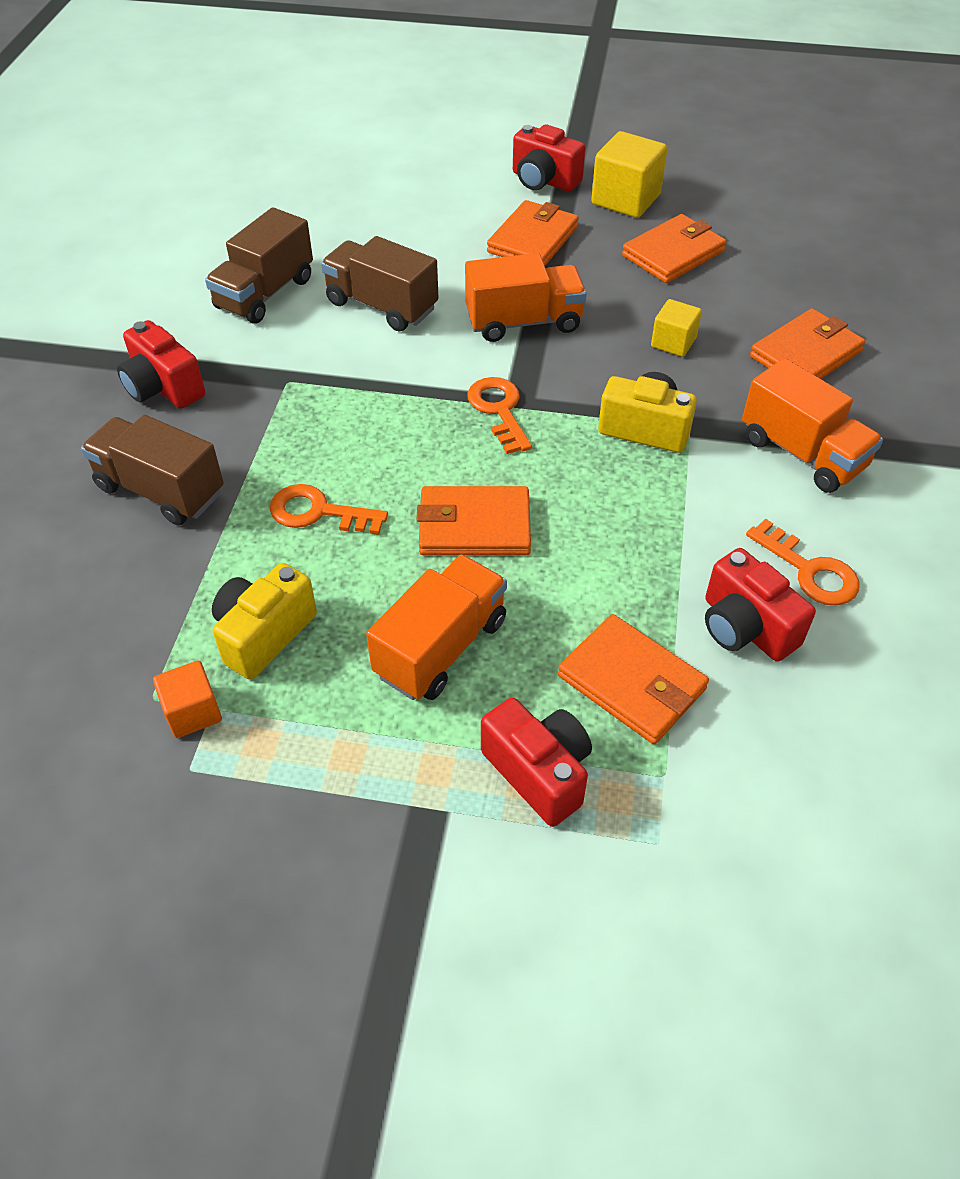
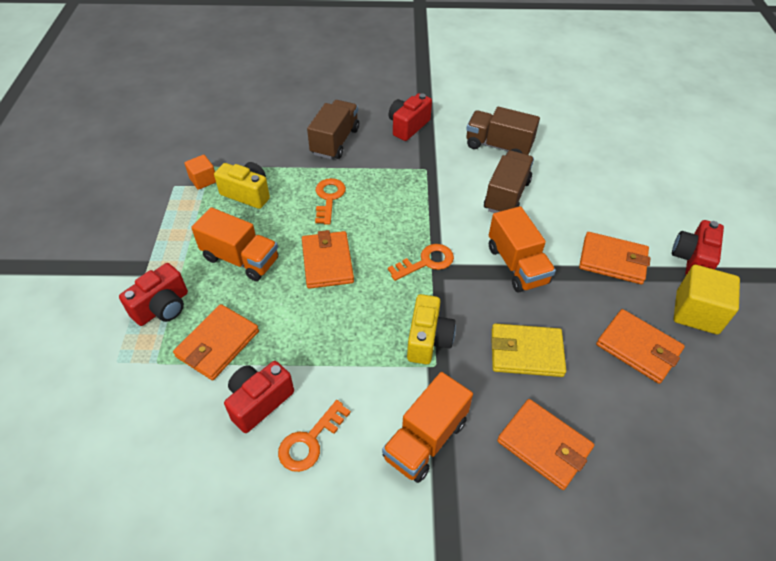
camera: 80 degrees right, 0 degrees up
(673, 342) = (526, 352): yellow cube -> yellow wallet

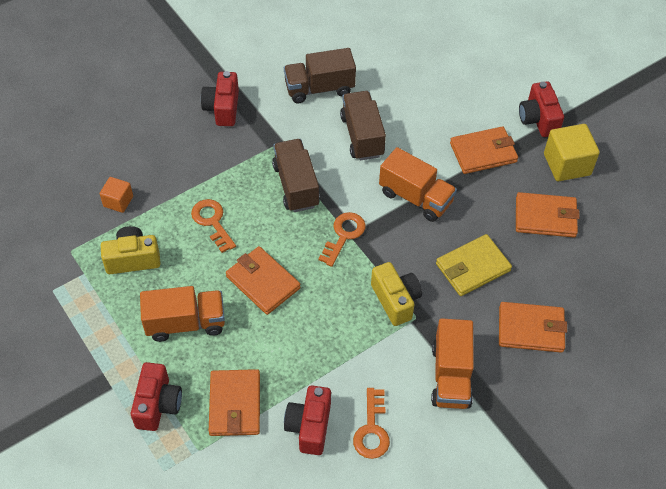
camera: 35 degrees left, 5 degrees up
(203, 180) = (76, 269): orange cube -> orange cube (118, 201)
(335, 141) = (167, 160): brown truck -> brown truck (296, 185)

